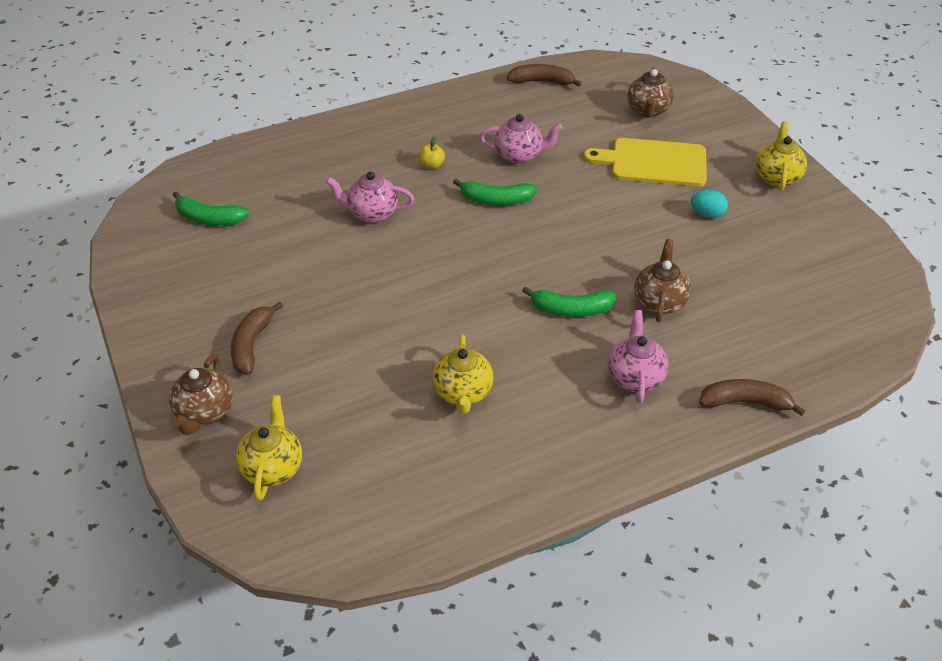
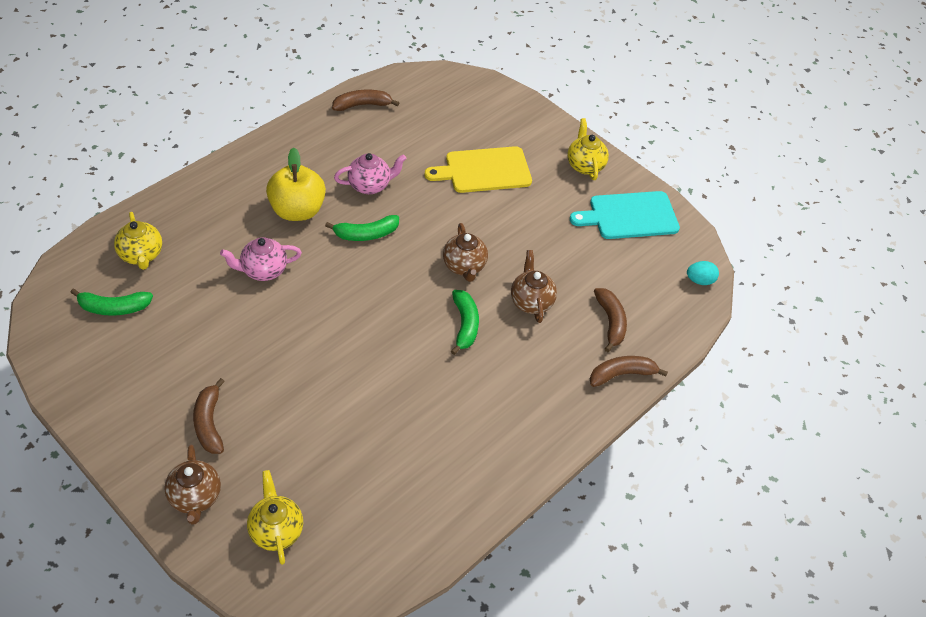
camera: 25 degrees left, 5 degrees up
(432, 165) = (297, 210): yellow apple -> yellow apple, size x2.47
(463, 393) = (406, 422): yellow teapot -> yellow teapot (141, 255)
(571, 309) = (465, 325): green banana -> green banana turned 75 degrees counterclockwise
(634, 377) = (534, 374): pink teapot -> none
(648, 111) = (462, 119): brown teapot -> brown teapot (464, 266)
(707, 214) = (542, 212): turquoise egg -> turquoise egg (699, 280)
(751, 343) = (610, 322): none -> brown banana
(815, 237) = (629, 216): none -> turquoise cutting board

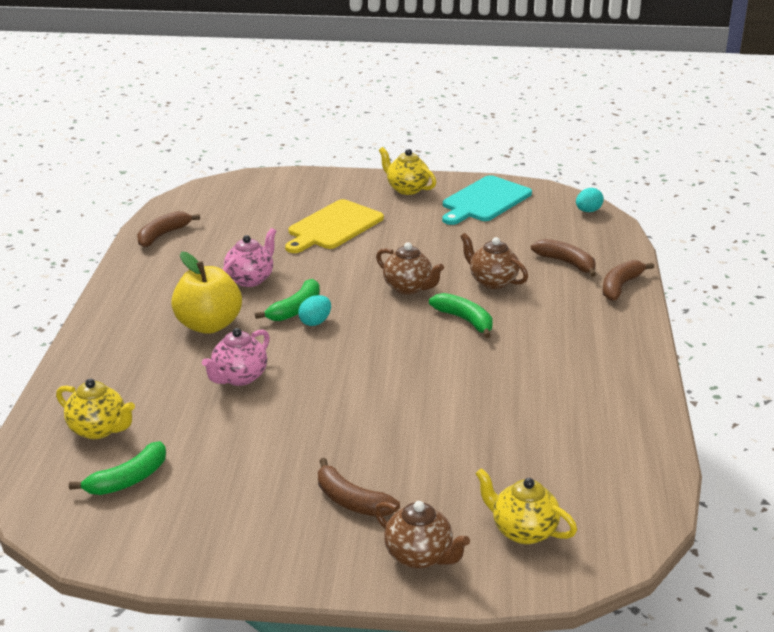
camera: 35 degrees left, 20 degrees down
(365, 255) = (315, 322): none -> turquoise egg

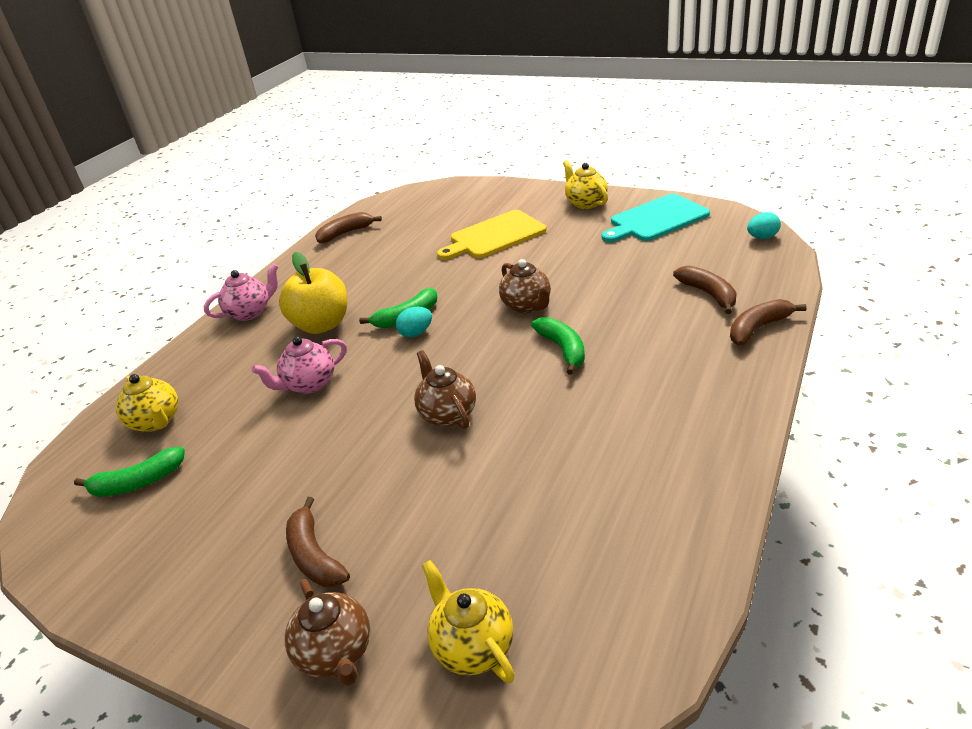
camera: 25 degrees right, 5 degrees up
(250, 279) = (388, 282): pink teapot -> pink teapot (250, 312)
(492, 281) = (616, 307): brown teapot -> brown teapot (447, 414)

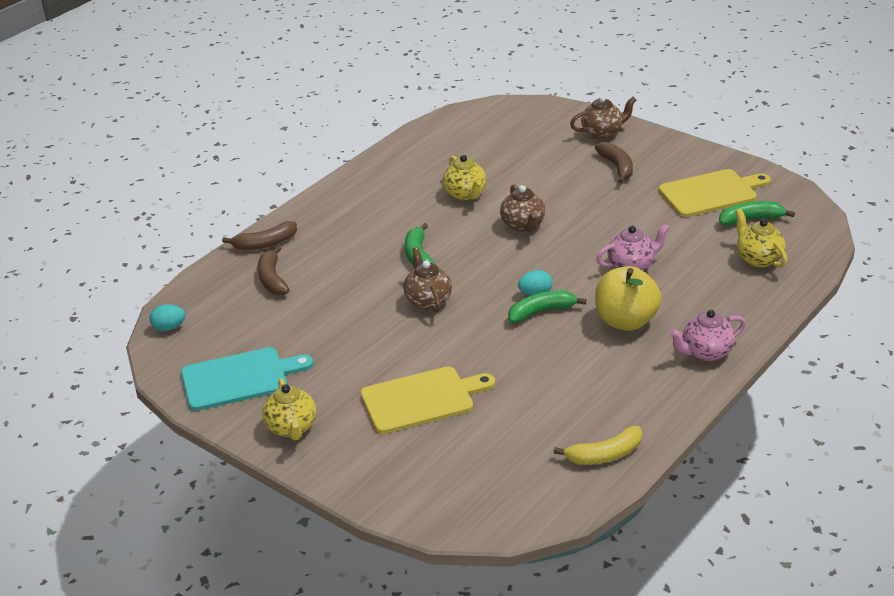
camera: 170 degrees left, 0 degrees up
(175, 524) = (711, 193): none -> yellow cutting board
(336, 653) = (602, 133): brown teapot -> brown teapot turned 90 degrees clockwise
(345, 233) = (604, 455): brown banana -> yellow banana
(472, 646) = (535, 127): yellow teapot -> yellow teapot (465, 194)

